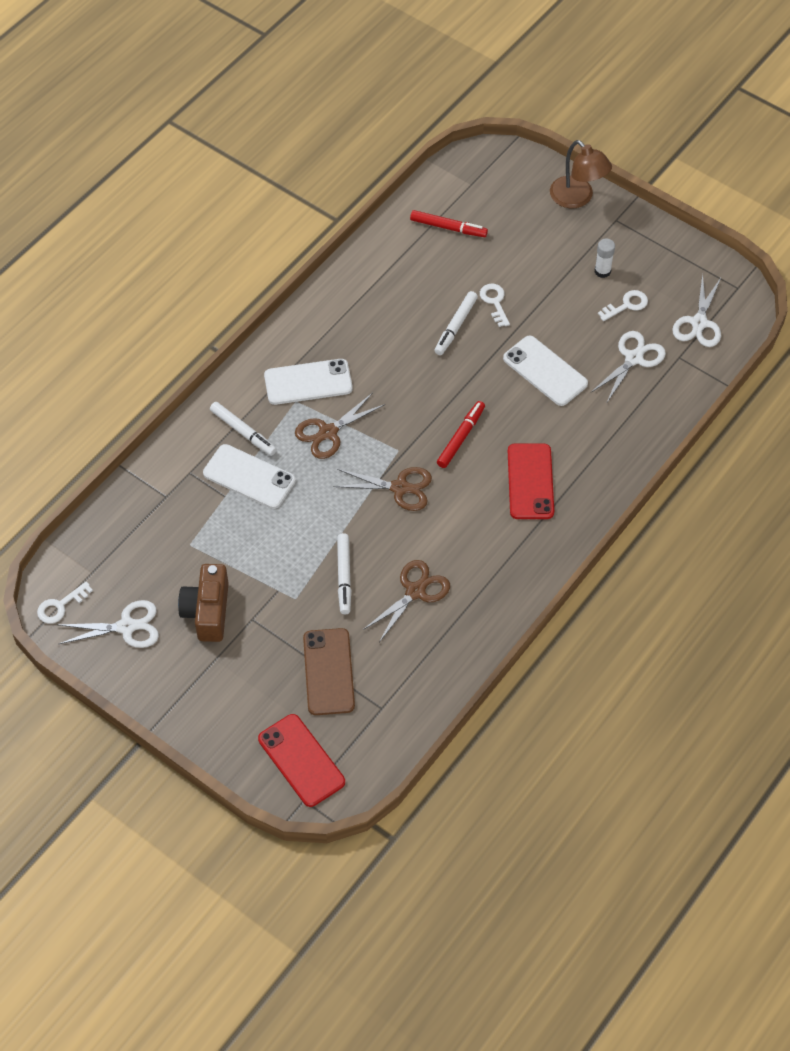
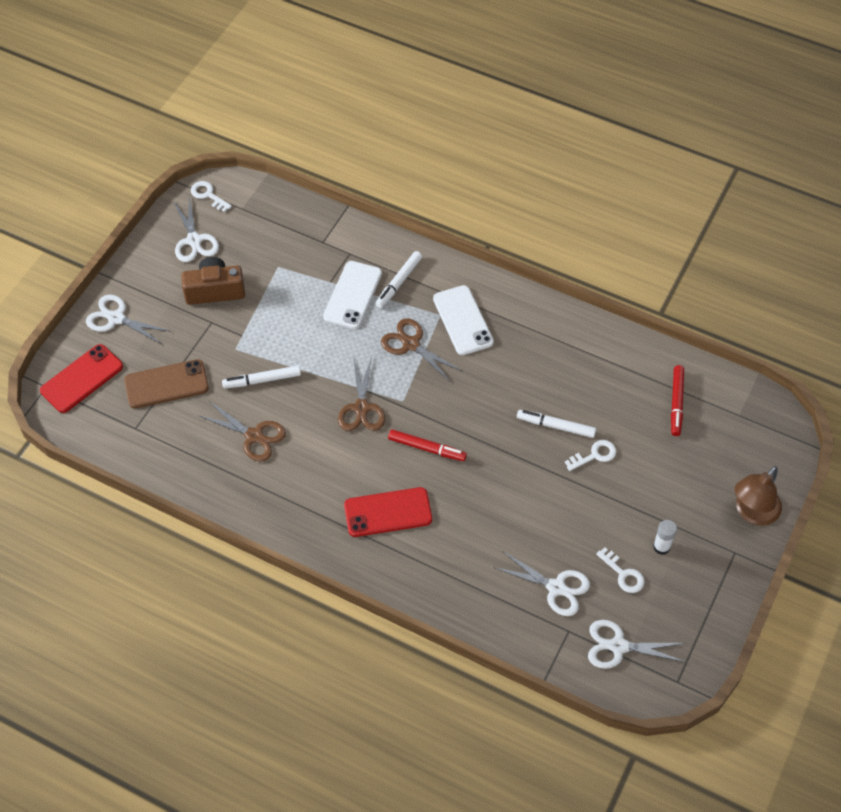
camera: 80 degrees right, 0 degrees up
(222, 718) = (116, 318): none -> white scissors
(545, 371) = (521, 509): white phone -> none

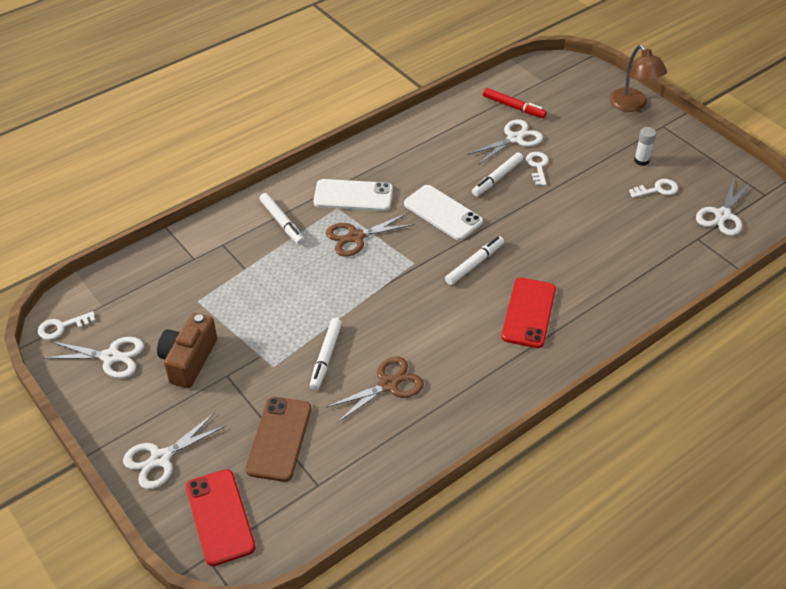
camera: 65 degrees left, 10 degrees down
(353, 295) = (272, 258): white phone -> white phone (443, 213)
(361, 408) = (404, 293): brown scissors -> none
(427, 448) = (474, 264): red marker -> white marker
(556, 588) = (654, 231): white scissors -> white scissors (514, 139)

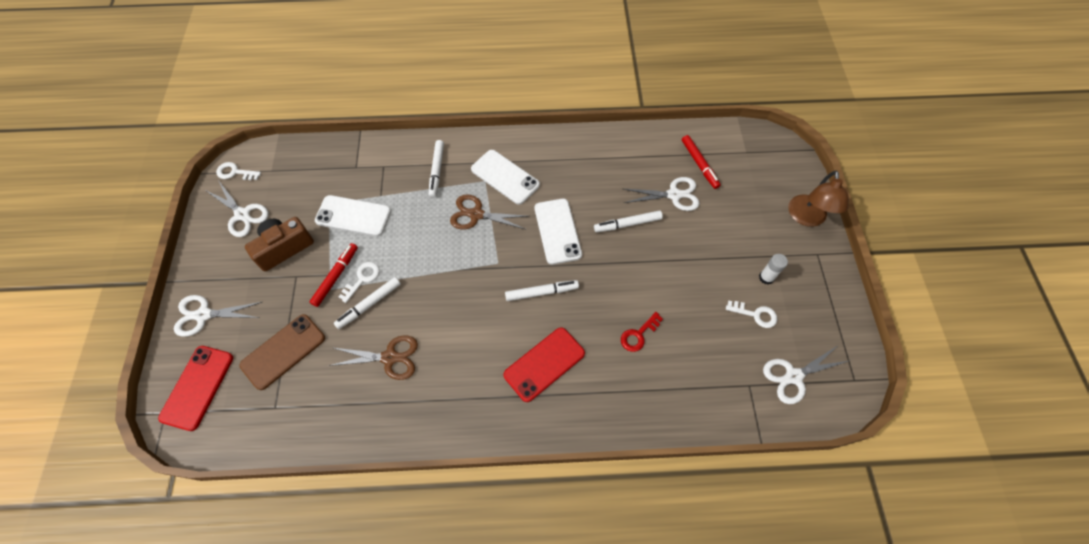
camera: 35 degrees right, 15 degrees up
(234, 298) = (353, 216): none -> white phone
(269, 353) = (336, 276): none -> red marker
(537, 166) = (670, 232): white key -> white key (362, 279)
(583, 251) = (638, 335): none -> red key

